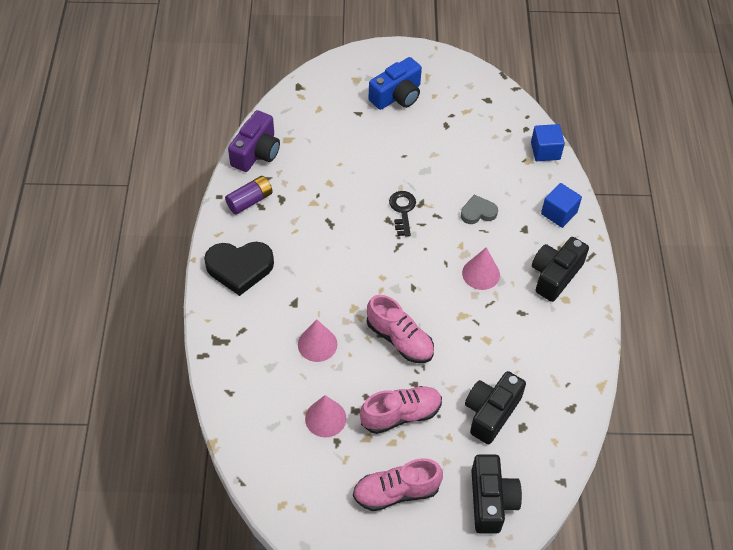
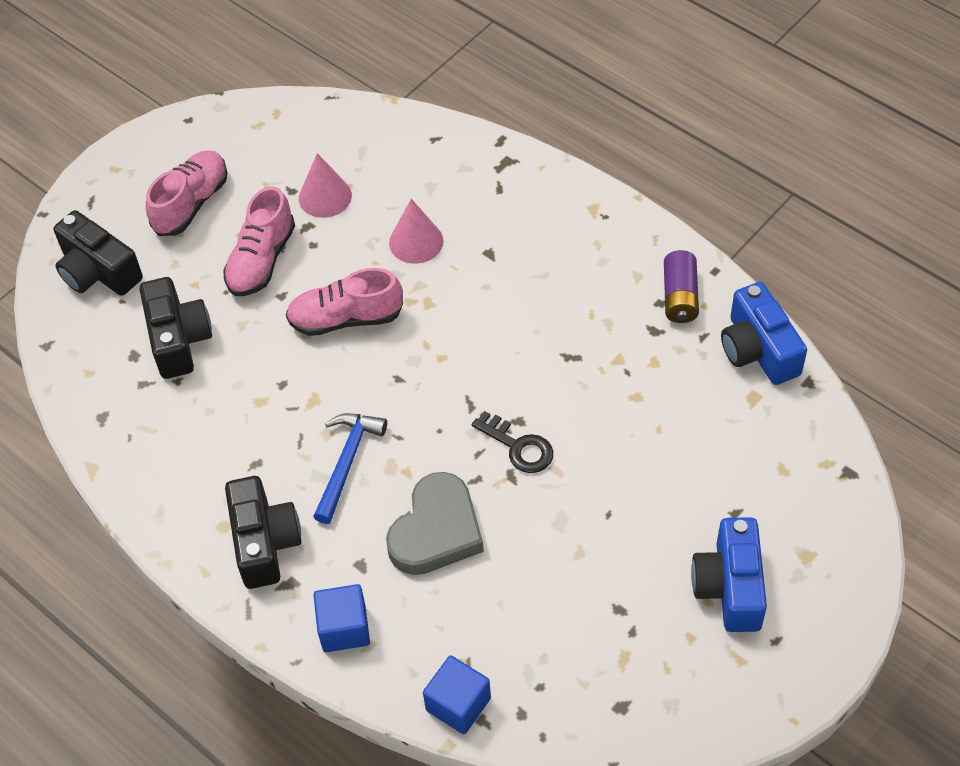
camera: 135 degrees right, 0 degrees up
(239, 268) = (585, 231): black heart -> none
(256, 152) = (758, 350): purple camera -> blue camera
(478, 212) = (436, 531): grey heart -> grey heart, size x1.75
(481, 274) = (347, 462): pink cone -> blue hammer

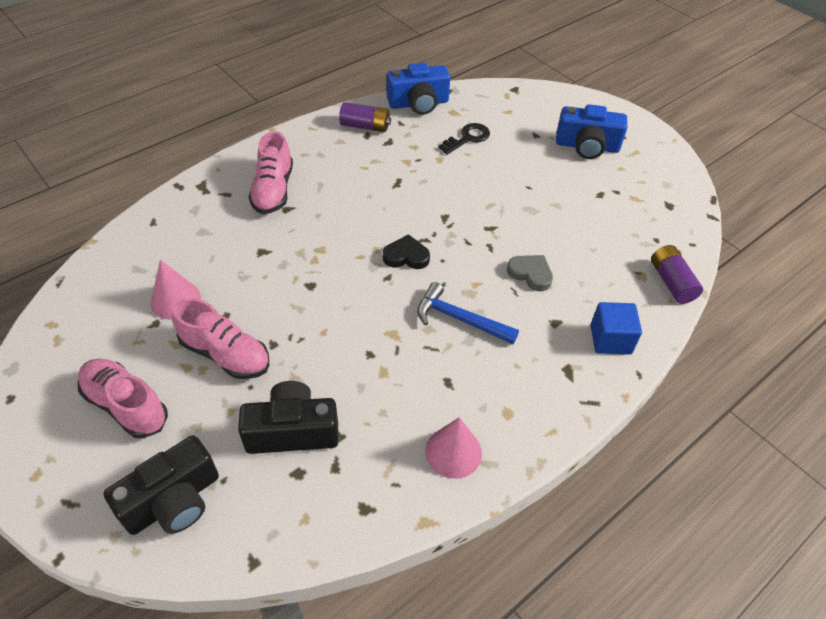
camera: 85 degrees left, 5 degrees down
(264, 542) = (528, 384): black camera -> none
(346, 318) = (316, 302): pink shoe -> pink shoe (273, 190)
(416, 241) = (255, 248): pink cone -> pink cone (453, 452)
(436, 391) = (406, 256): none -> black heart
(436, 531) = (530, 274): grey heart -> grey heart, size x0.57
(458, 704) = (671, 282): blue cube -> purple battery
(518, 447) = (467, 220): black key -> black key (468, 138)

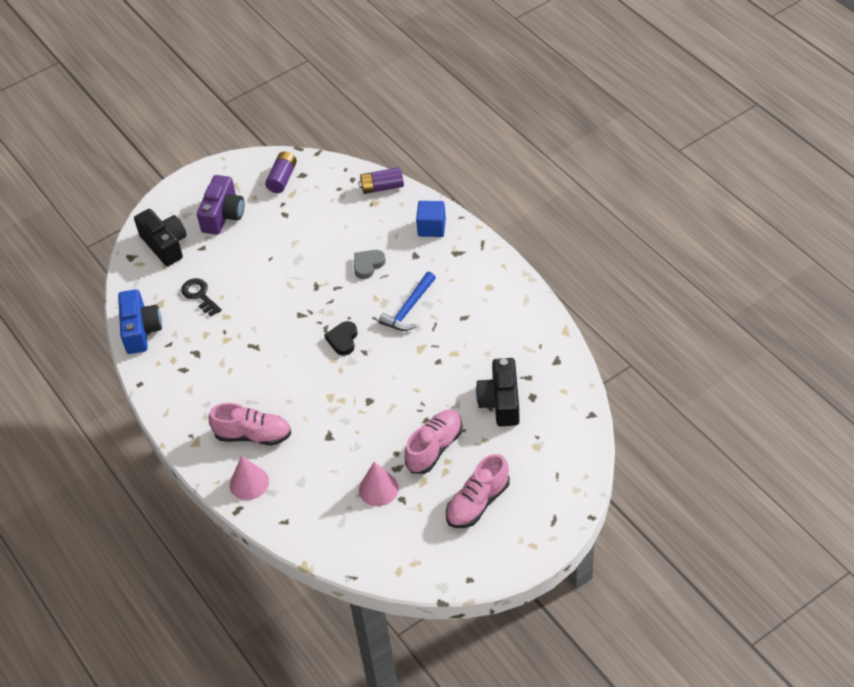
camera: 80 degrees left, 0 degrees up
(174, 501) = (552, 461): black camera -> black camera (165, 245)
(365, 126) = (170, 371): purple battery -> purple battery (282, 178)
(453, 452) = (517, 316): pink cone -> pink cone (249, 483)
(587, 146) = (223, 215): blue camera -> purple camera

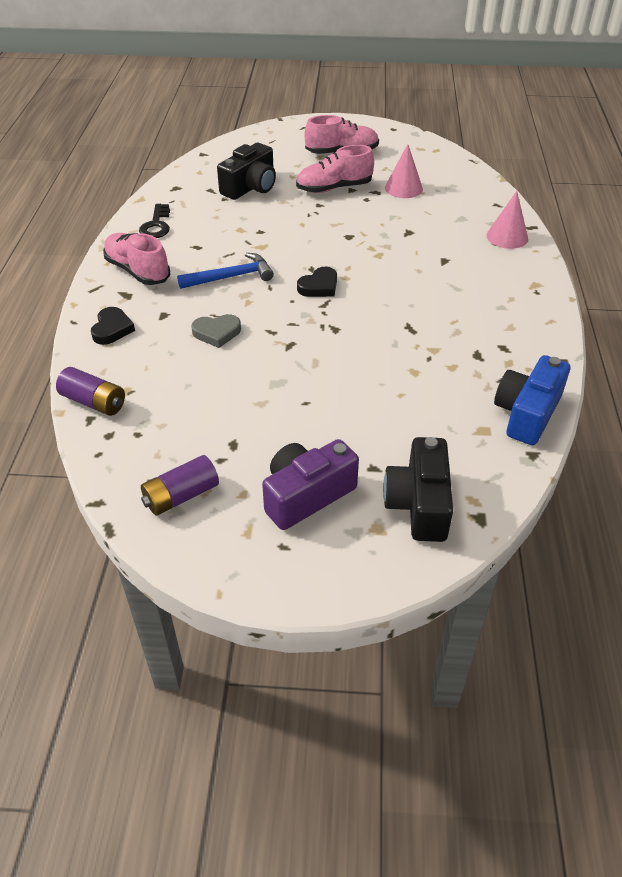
camera: 145 degrees left, 5 degrees down
(199, 295) = (425, 411): black key -> black key (156, 225)
(253, 435) = (475, 263): pink shoe -> pink shoe (138, 271)
(431, 227) = (112, 329): blue cube -> black heart

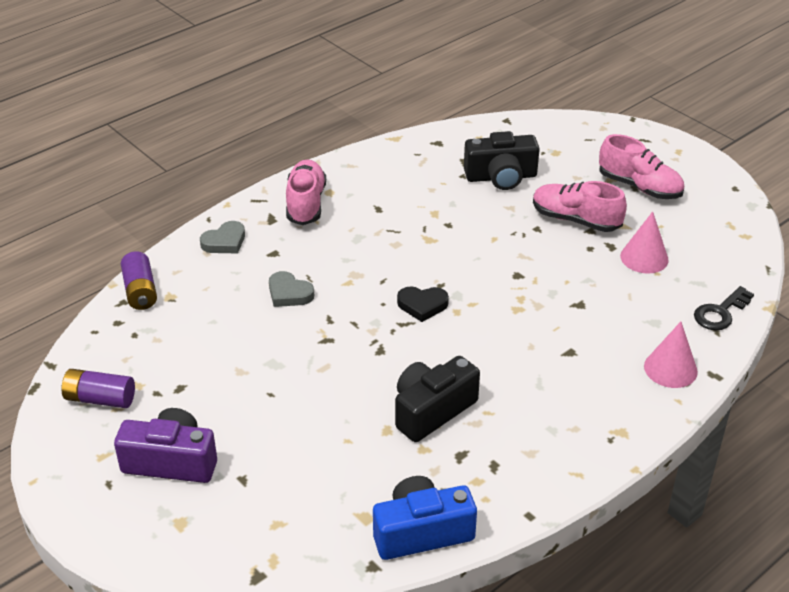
camera: 45 degrees right, 5 degrees down
(112, 329) = (225, 242): black heart -> grey heart
(156, 225) = (374, 170): black key -> black key (720, 312)
(231, 277) = (366, 252): blue hammer -> none
(419, 504) = (232, 530): black camera -> black camera (432, 410)

